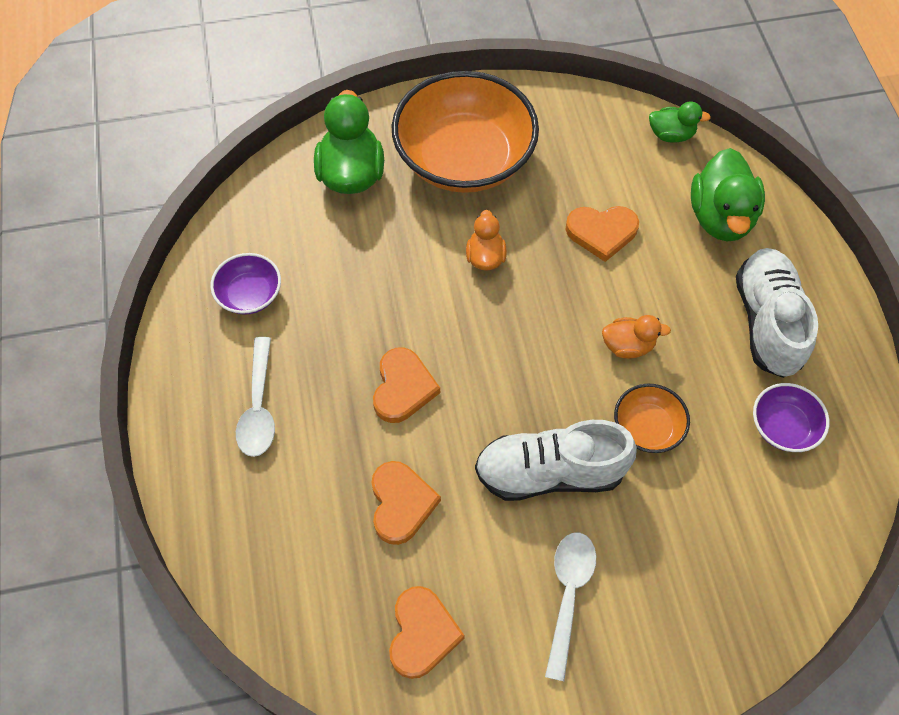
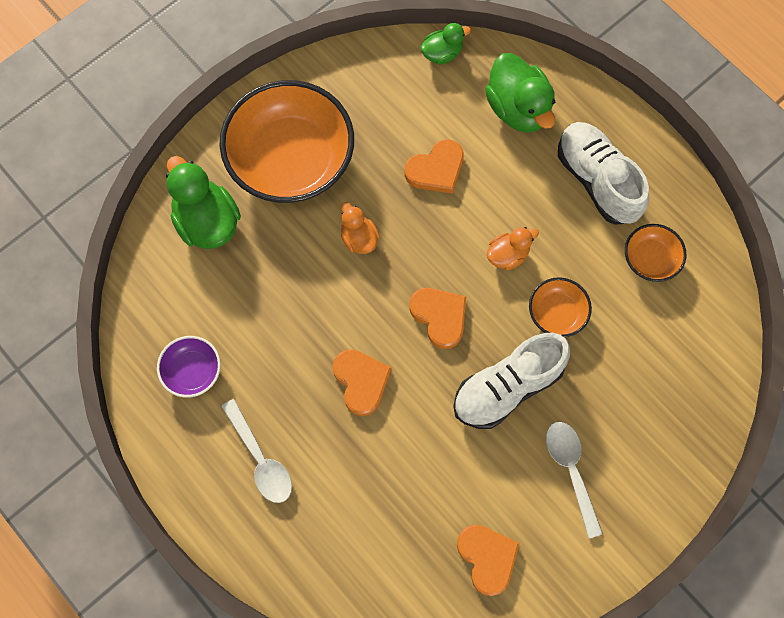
camera: 30 degrees left, 10 degrees up
(401, 503) = (415, 472): orange heart -> orange heart (439, 316)
(783, 427) = (650, 259): purple bowl -> orange bowl

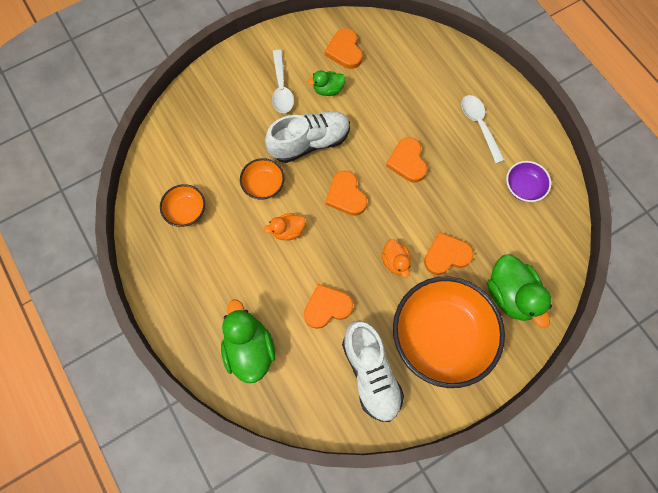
camera: 170 degrees left, 0 degrees up
(293, 258) = (446, 255): none -> orange heart
(442, 53) = (301, 413): green duck -> green duck (328, 90)
(597, 180) = (205, 277): white shoe -> white shoe (371, 373)

